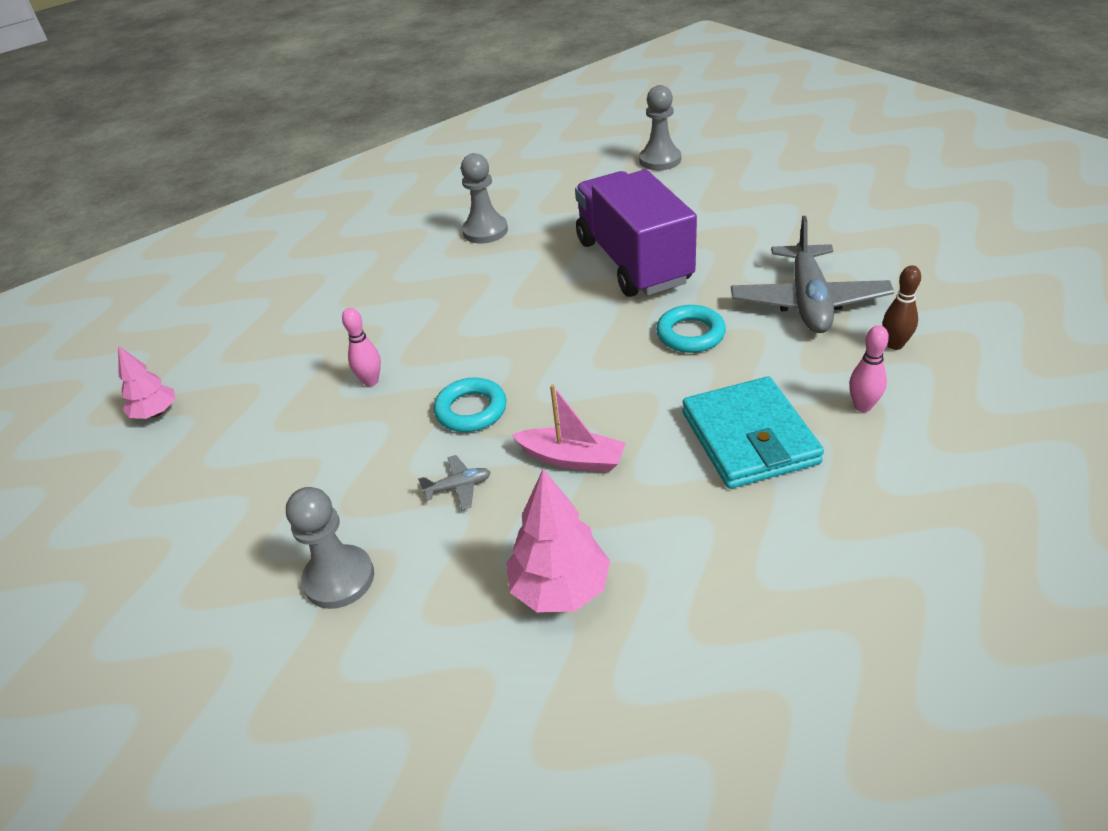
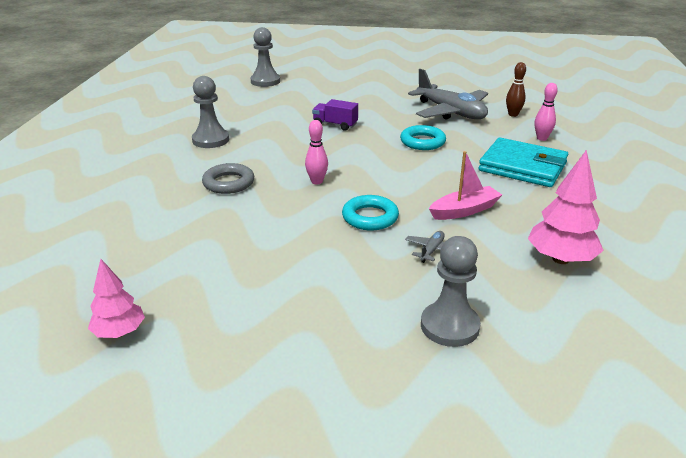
camera: 50 degrees left, 10 degrees down
(371, 381) = (276, 234): pink bowling pin -> pink bowling pin (317, 181)
(422, 297) = (228, 183): none -> grey ring
(633, 262) = (335, 125): purple truck -> purple truck, size x0.41

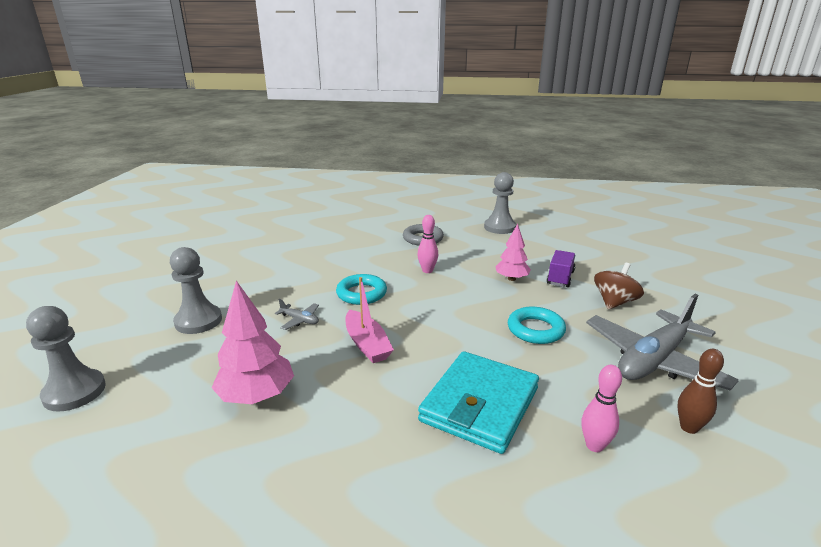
camera: 90 degrees right, 5 degrees down
(119, 332) = (257, 226): pink tree -> pink tree (511, 279)
(265, 81) = (662, 240): grey pawn -> grey pawn (74, 392)
(376, 112) = (614, 302): none -> brown spinning top

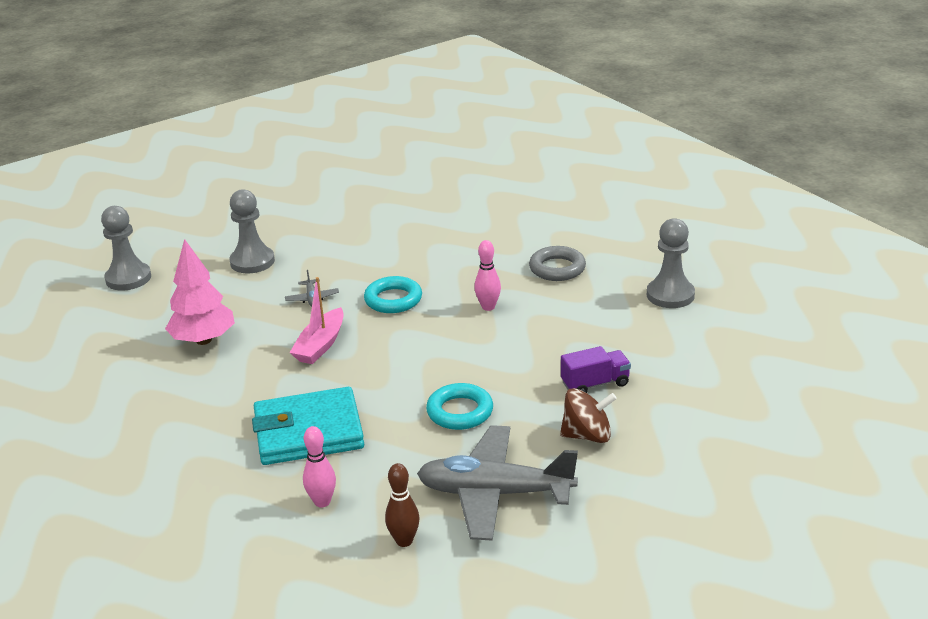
camera: 50 degrees right, 5 degrees up
(511, 279) = (546, 358): pink tree -> none

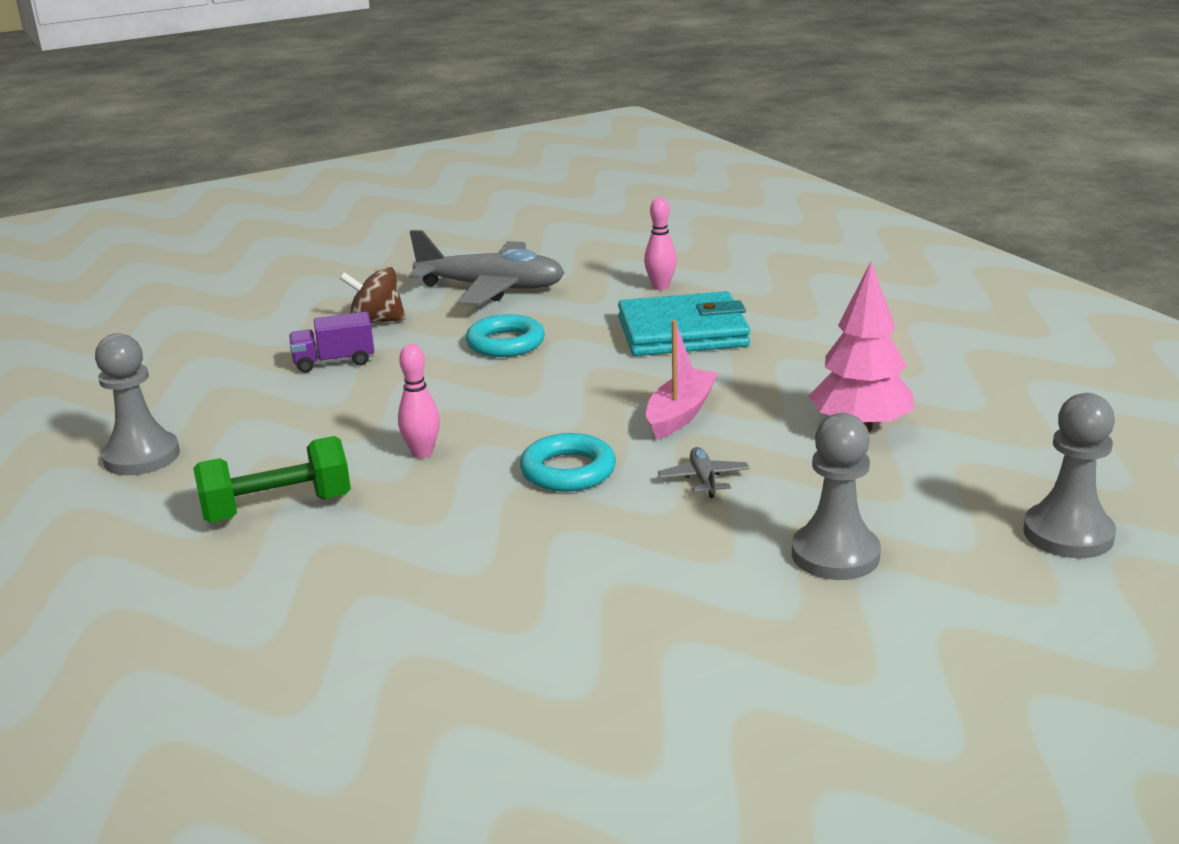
camera: 175 degrees left, 5 degrees down
(404, 541) = (583, 266): brown bowling pin -> none
(557, 268) = (277, 508): grey ring -> green dumbbell

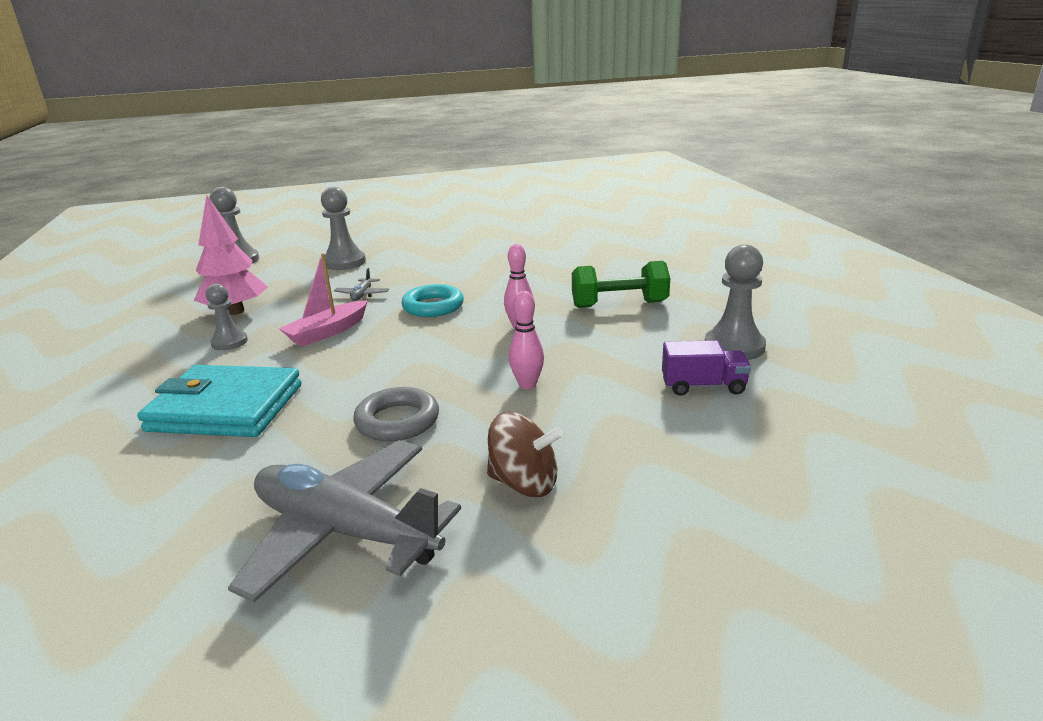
camera: 165 degrees left, 0 degrees up
(334, 362) = (580, 423): purple truck -> purple truck (703, 386)
(505, 343) = (397, 421): turquoise ring -> grey ring
(660, 287) = (149, 488): pink bowling pin -> pink bowling pin (527, 384)
(789, 387) = (229, 342): none -> grey pawn

